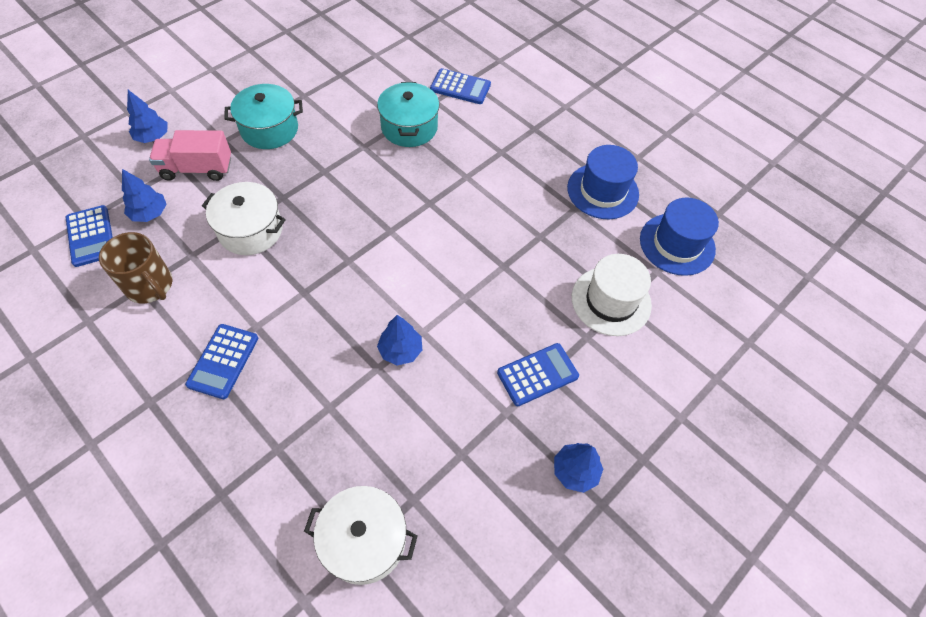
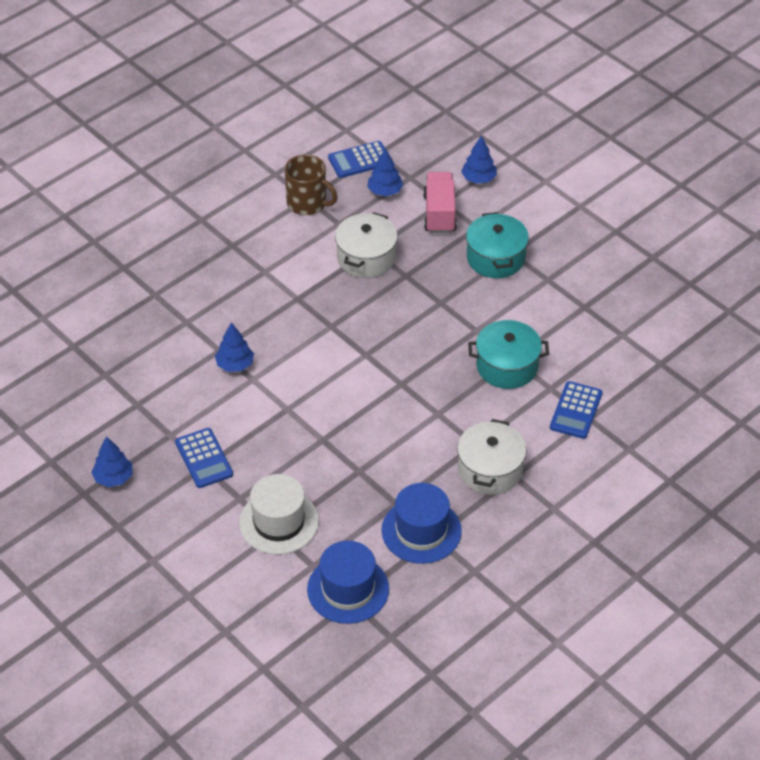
camera: 95 degrees right, 10 degrees down
(150, 285) = (307, 203): brown mug -> brown mug turned 105 degrees counterclockwise
(223, 361) = (233, 255): blue calculator -> none
(364, 540) = (78, 347): white pot -> white pot (490, 470)

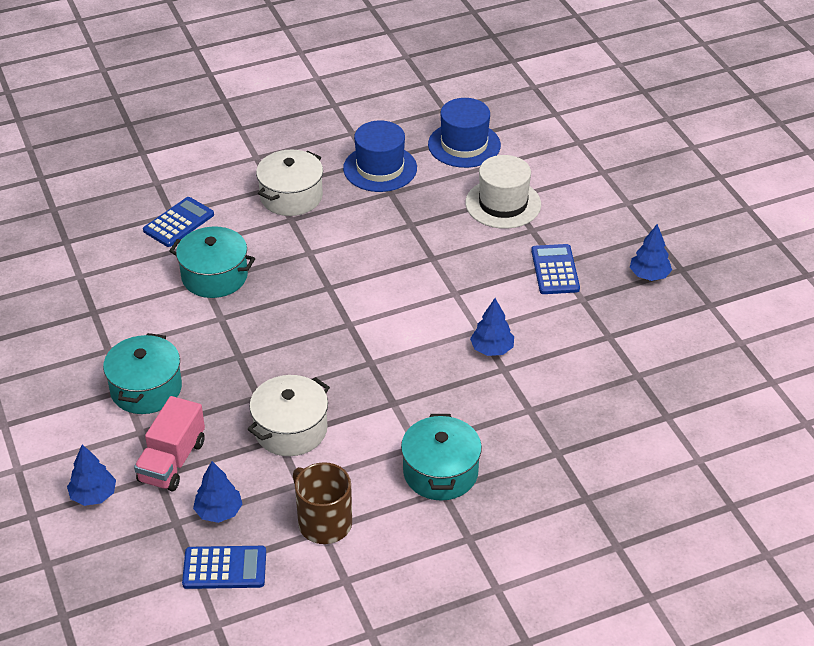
camera: 160 degrees left, 5 degrees down
(239, 257) = (440, 472): none -> turquoise pot

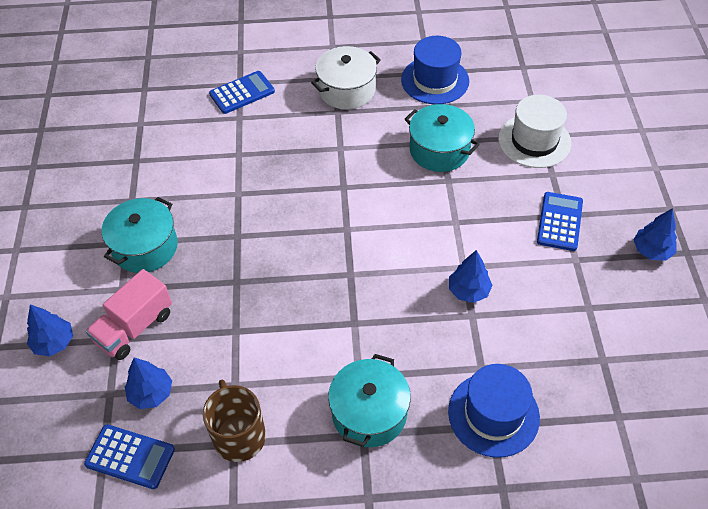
camera: 20 degrees right, 10 degrees up
(214, 276) = (250, 151): turquoise pot -> turquoise pot (439, 150)
(290, 430) = (250, 325): white pot -> none
(464, 145) = (519, 74): blue hat -> blue hat (493, 414)

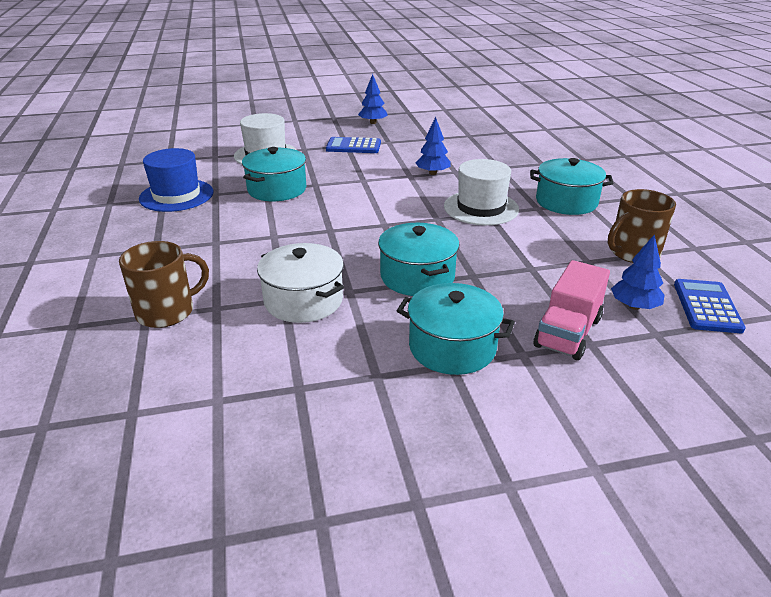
camera: 100 degrees left, 20 degrees down
(54, 342) = (630, 394): blue tree -> none
(134, 327) = (568, 332): pink truck -> pink truck turned 90 degrees clockwise
(242, 93) = (167, 312): blue calculator -> brown mug
(246, 241) = (417, 276): none -> turquoise pot
(346, 90) = (180, 240): white pot -> white pot (303, 300)
(368, 319) = (481, 208): none -> white hat
(493, 414) = (533, 163): blue hat -> none

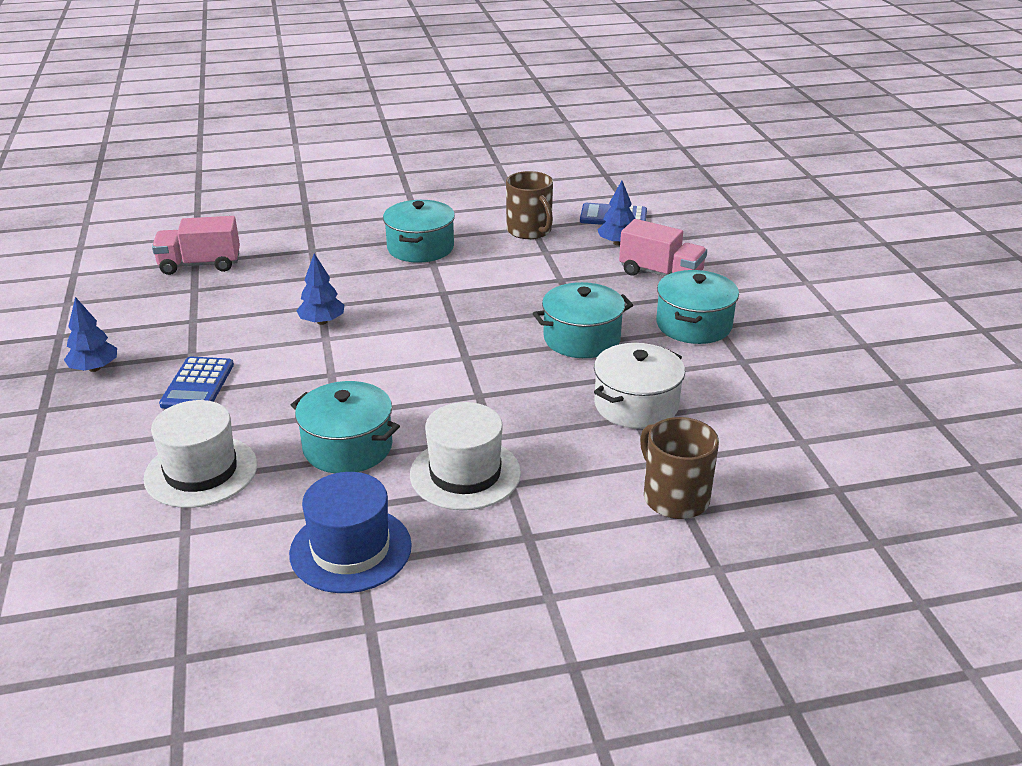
camera: 90 degrees left, 0 degrees up
(481, 208) = (429, 295): white hat -> white hat (465, 473)
(504, 133) = (200, 265): none -> pink truck

